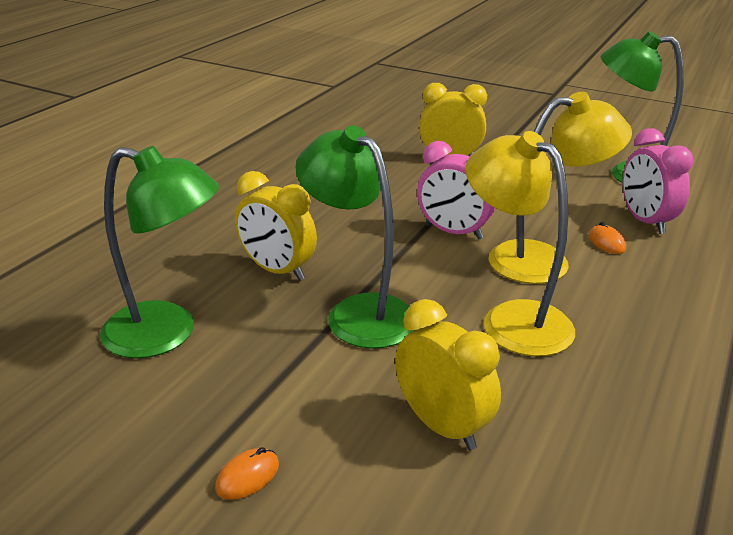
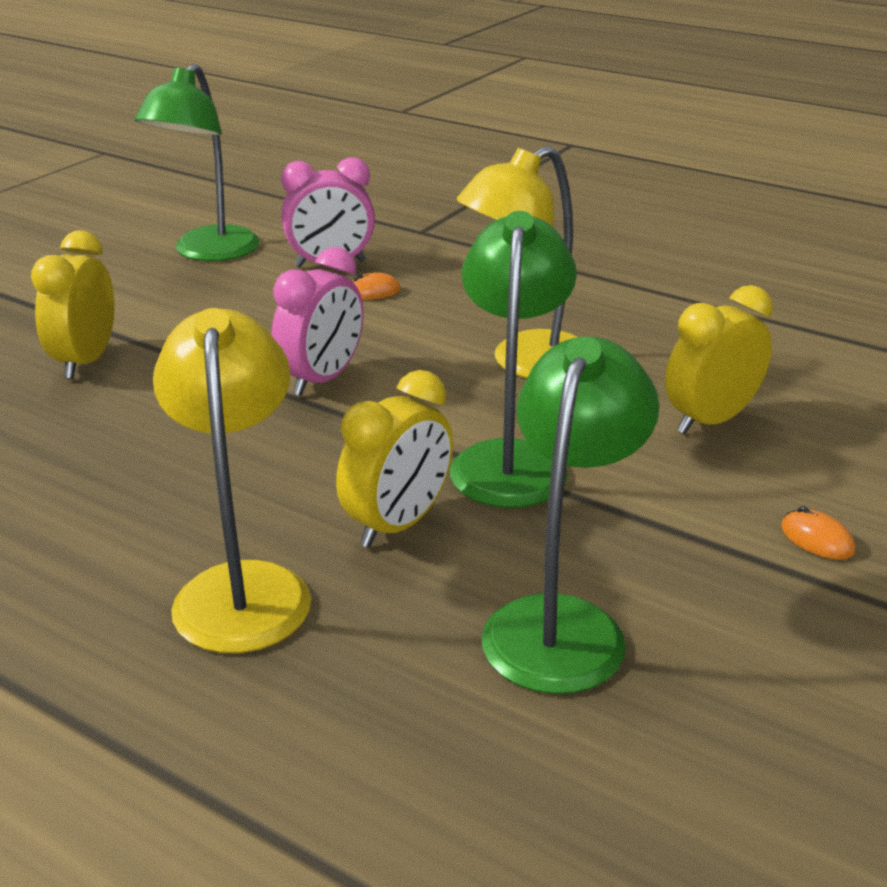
camera: 85 degrees left, 0 degrees up
(358, 312) = (510, 460): green lamp -> green lamp turned 135 degrees clockwise
(545, 261) = (407, 331): yellow lamp -> yellow lamp (243, 587)

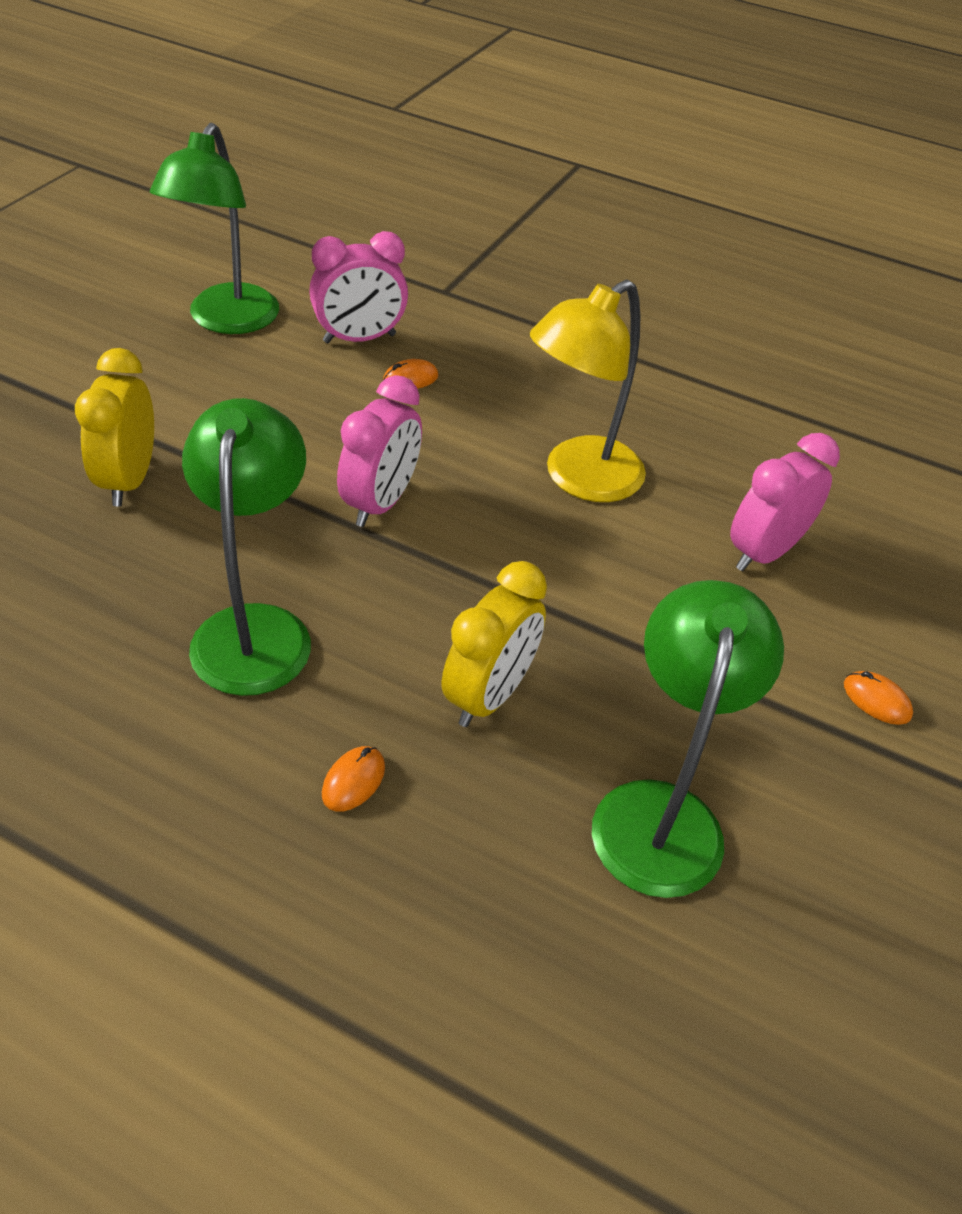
camera: 10 degrees left, 15 degrees up
(243, 587) = (353, 781): yellow lamp -> orange mouse
(510, 460) = (583, 608): green lamp -> green lamp (255, 628)
(710, 420) = (764, 552): yellow clock -> pink clock

